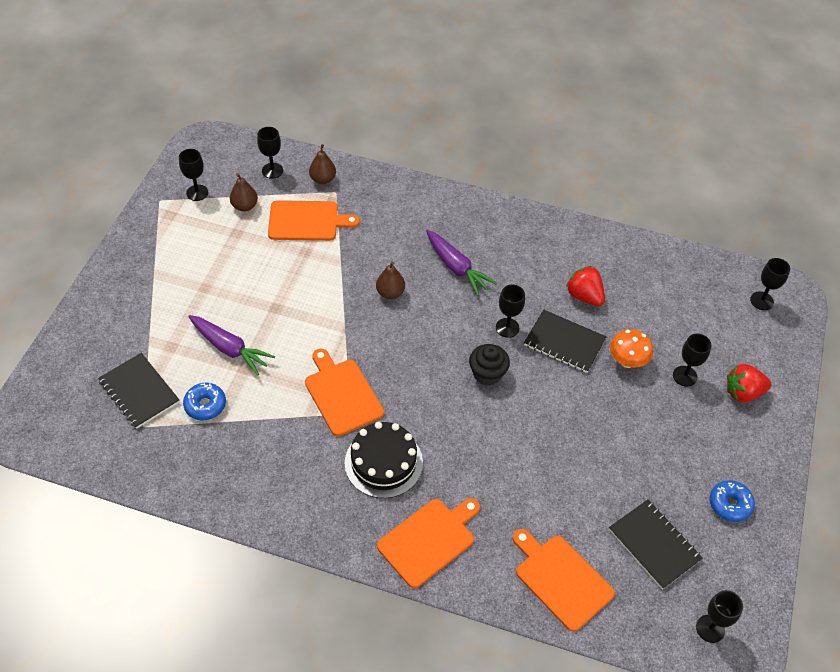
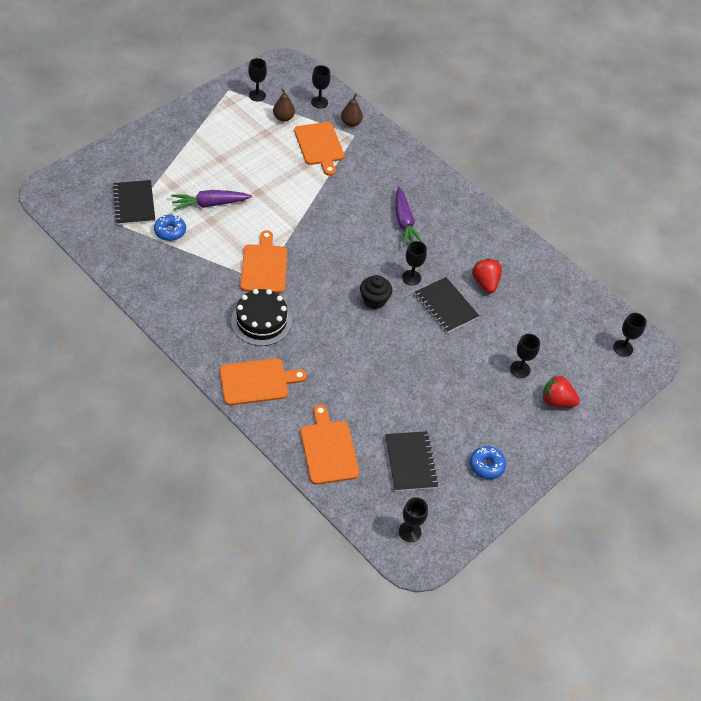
camera: 25 degrees right, 0 degrees up
(229, 348) = (210, 204): purple carrot -> purple carrot turned 105 degrees clockwise
(307, 221) = (319, 146): orange cutting board -> orange cutting board turned 45 degrees clockwise
(390, 293) = (344, 218): brown pear -> none
(627, 361) = (483, 339): orange mushroom -> none

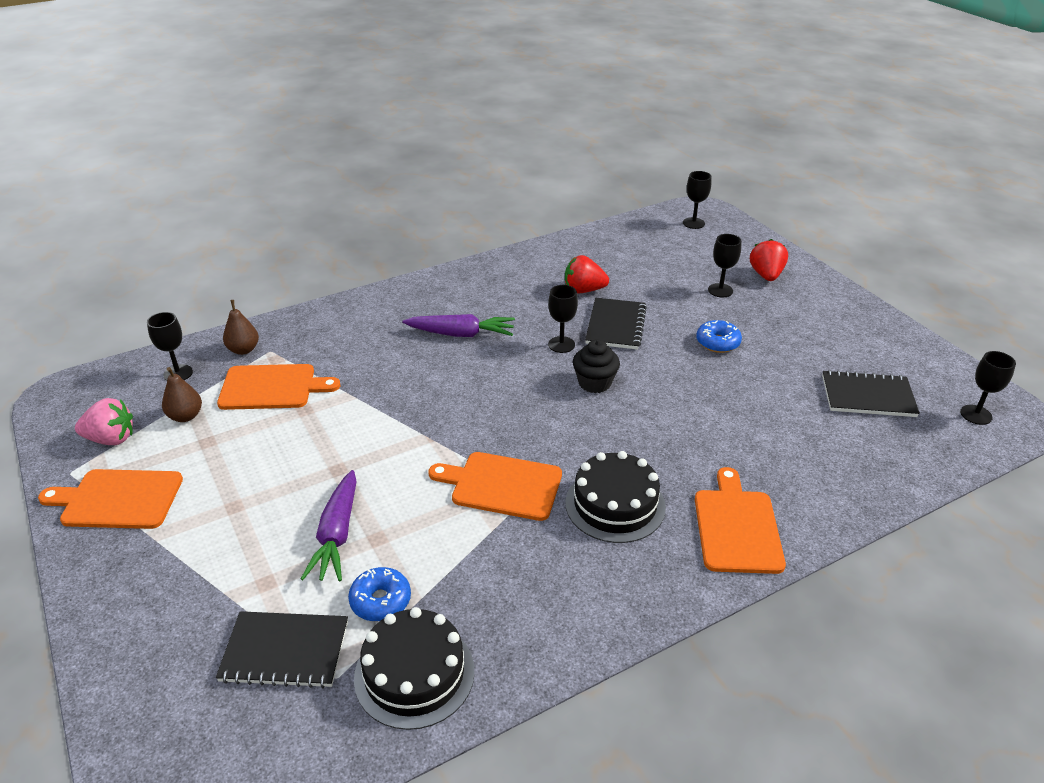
camera: 70 degrees left, 15 degrees down
(129, 253) = (414, 674): none -> black cake
(257, 95) = (111, 439): black goblet -> pink strawberry
(328, 449) = (857, 467): orange cutting board -> orange cutting board (117, 499)
(446, 306) = (615, 325): black notebook -> black notebook turned 60 degrees counterclockwise
(486, 465) = (863, 338): blue donut -> blue donut (717, 342)
(556, 401) = (766, 275): red strawberry -> red strawberry turned 150 degrees clockwise

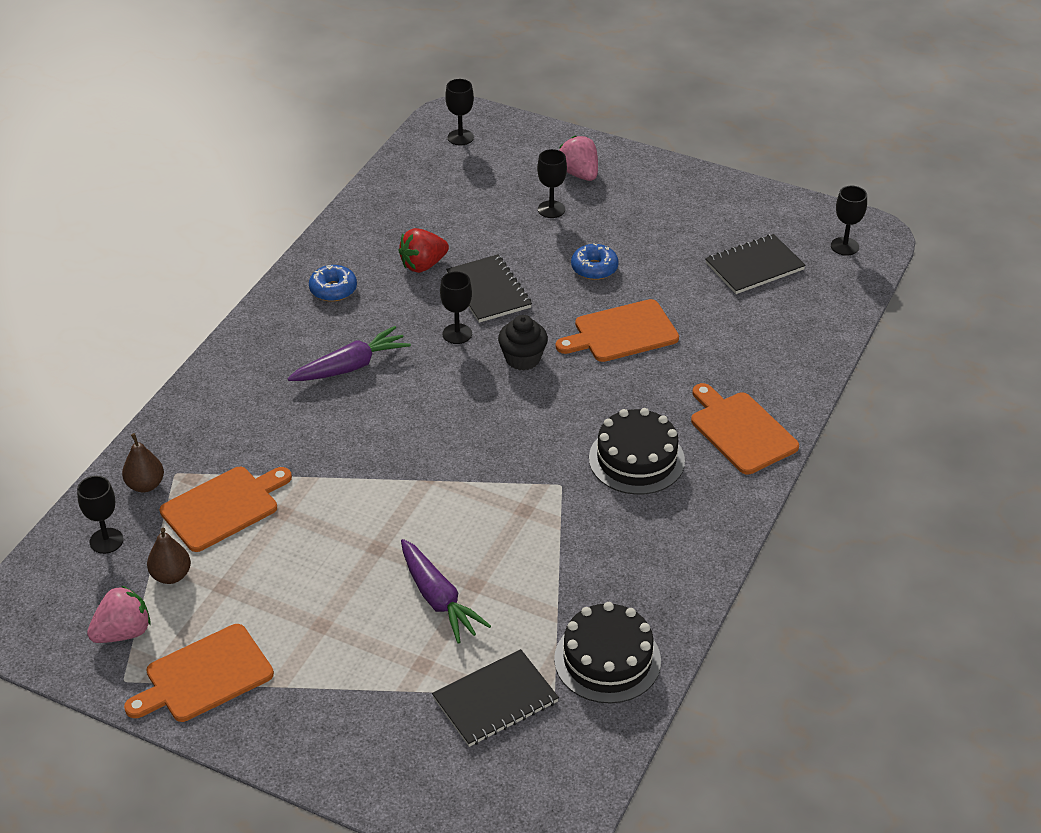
camera: 35 degrees left, 5 degrees up
(380, 601) = (529, 627): blue donut -> blue donut (333, 289)
(502, 485) = (532, 489): orange cutting board -> orange cutting board (622, 332)
(766, 275) = (579, 174): red strawberry -> pink strawberry

